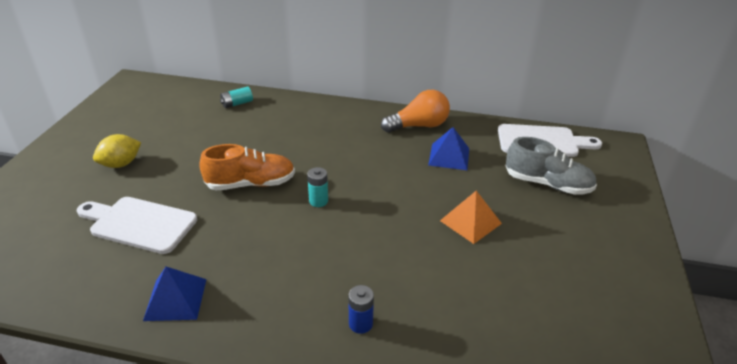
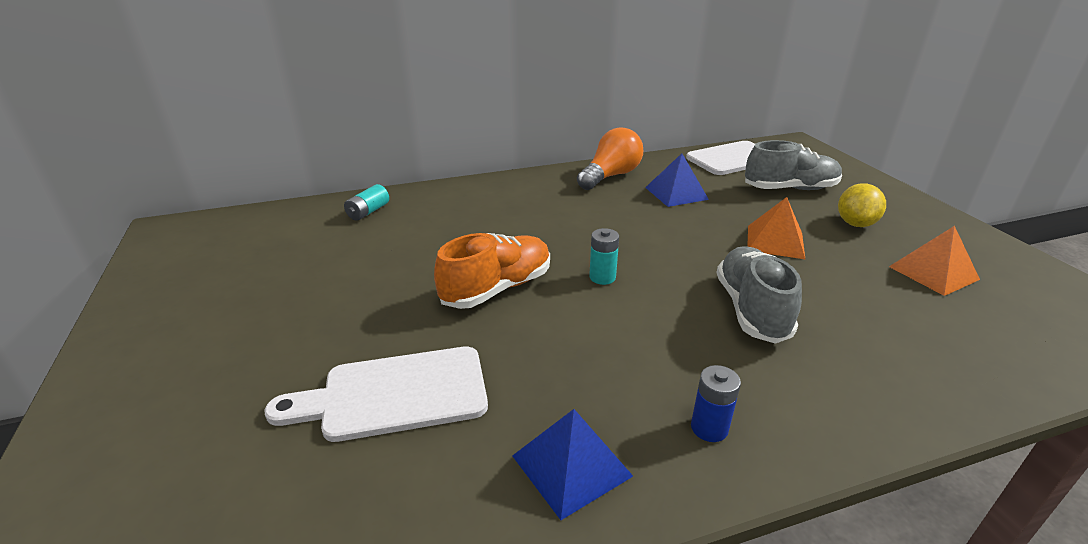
camera: 30 degrees left, 5 degrees down
(121, 164) = (271, 331): yellow lemon -> yellow lemon (855, 223)
(360, 324) = (817, 381): blue battery -> blue battery (709, 428)
(383, 262) = (751, 309): none -> grey shoe
(561, 295) = (933, 272): none -> orange pyramid

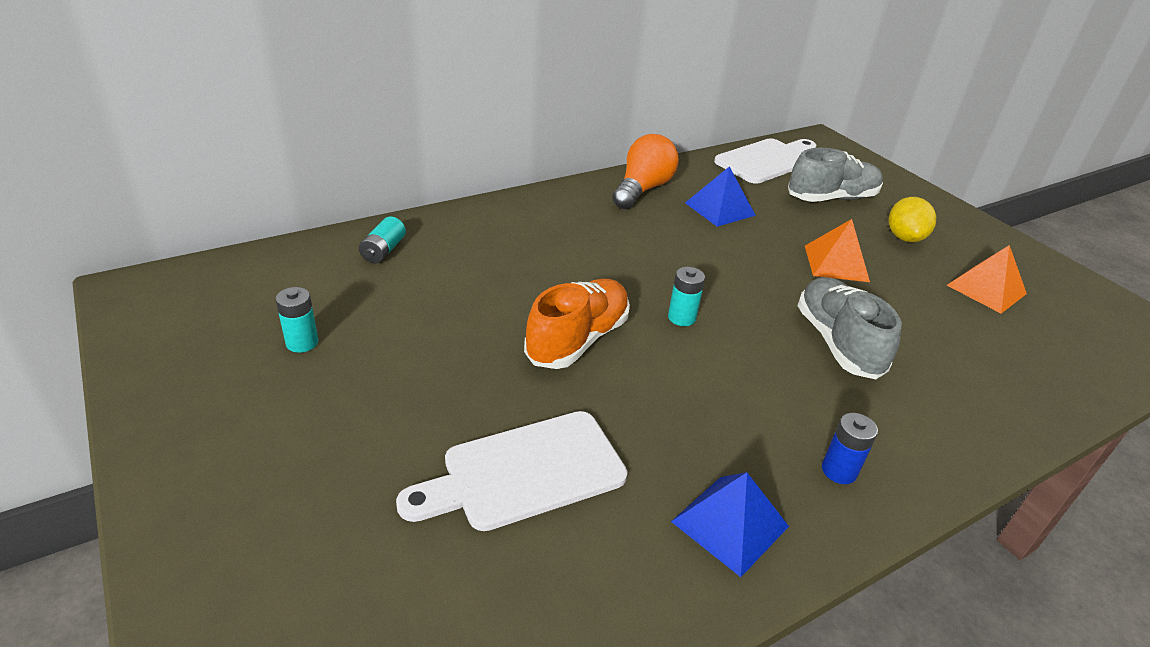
camera: 15 degrees left, 5 degrees up
(266, 274) = (302, 342): none -> turquoise battery

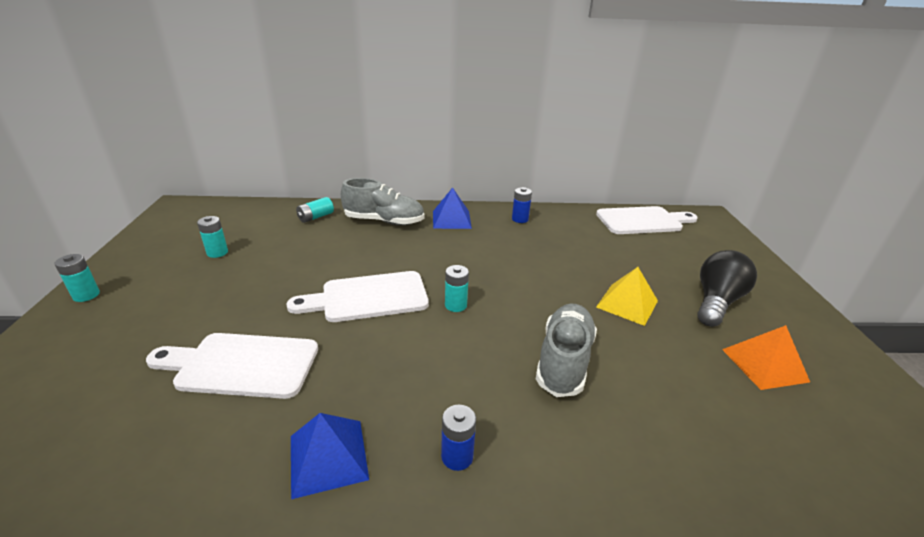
camera: 30 degrees right, 5 degrees down
(174, 469) = (86, 295): none -> turquoise battery
(577, 340) = (368, 297): orange shoe -> white cutting board
(642, 189) = (520, 219): orange light bulb -> blue battery
(720, 209) = (566, 244): blue pyramid -> blue pyramid (451, 219)
(831, 198) = (673, 257): grey shoe -> grey shoe (384, 221)
(836, 263) = (627, 304): orange pyramid -> yellow pyramid
(904, 237) = (716, 302): yellow lemon -> black light bulb

